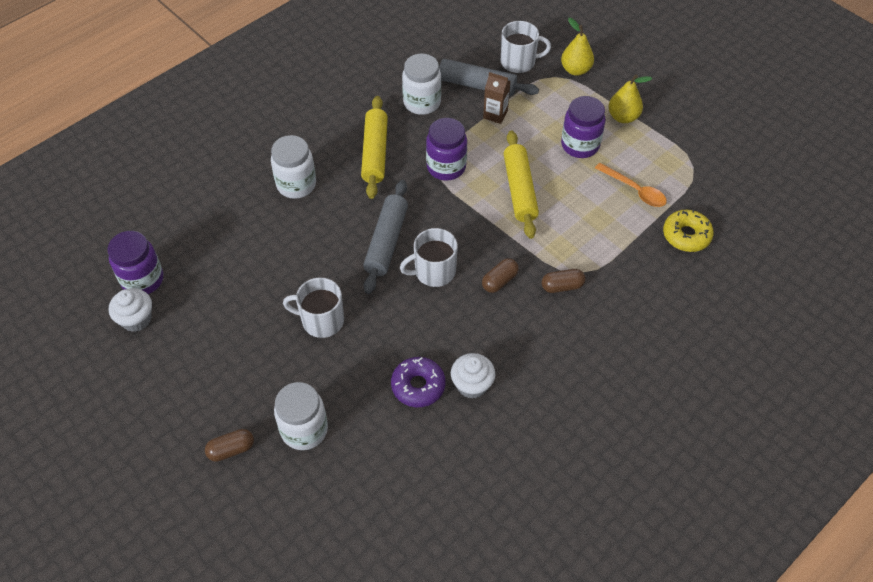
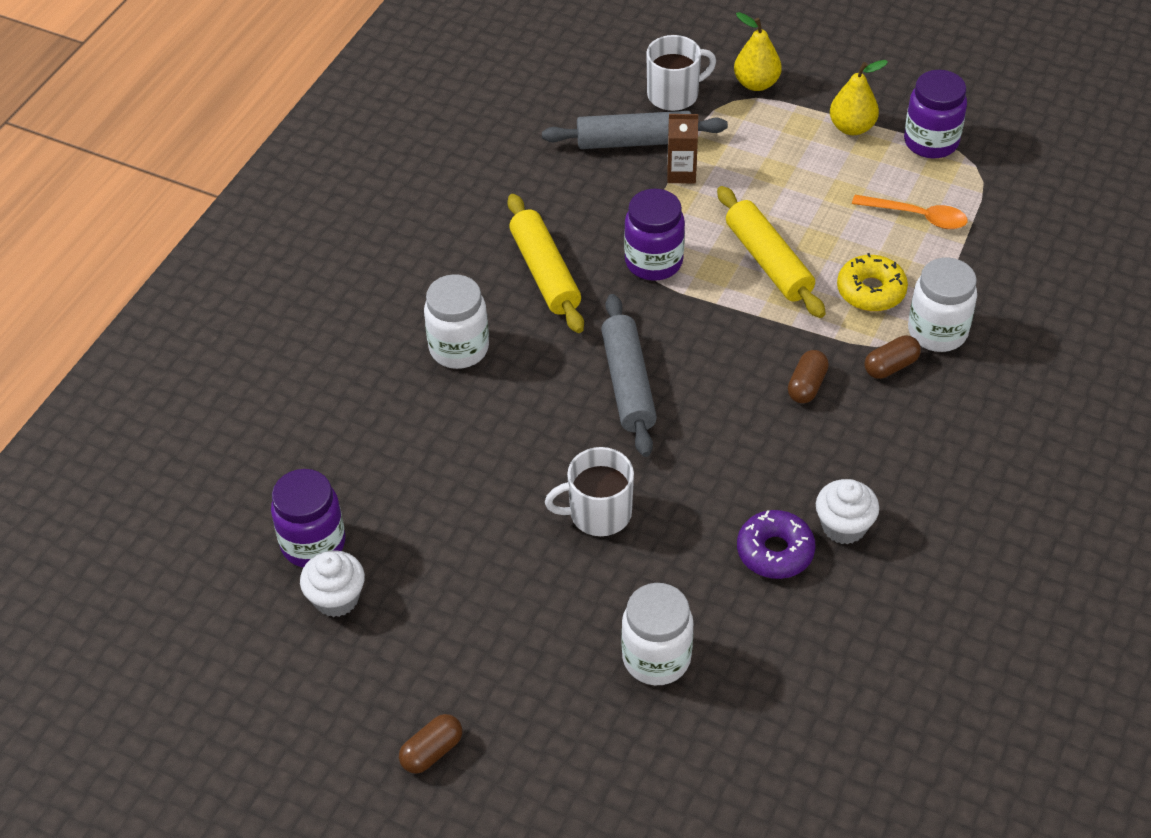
camera: 20 degrees left, 5 degrees down
(231, 449) = (572, 717): brown capsule -> brown capsule (432, 751)
(422, 103) = (572, 187): white jar -> white jar (937, 332)
(434, 271) = (714, 401): white mug -> none
(580, 145) = (816, 180): purple jar -> purple jar (931, 142)
(686, 235) = (1012, 253): yellow donut -> yellow donut (871, 291)

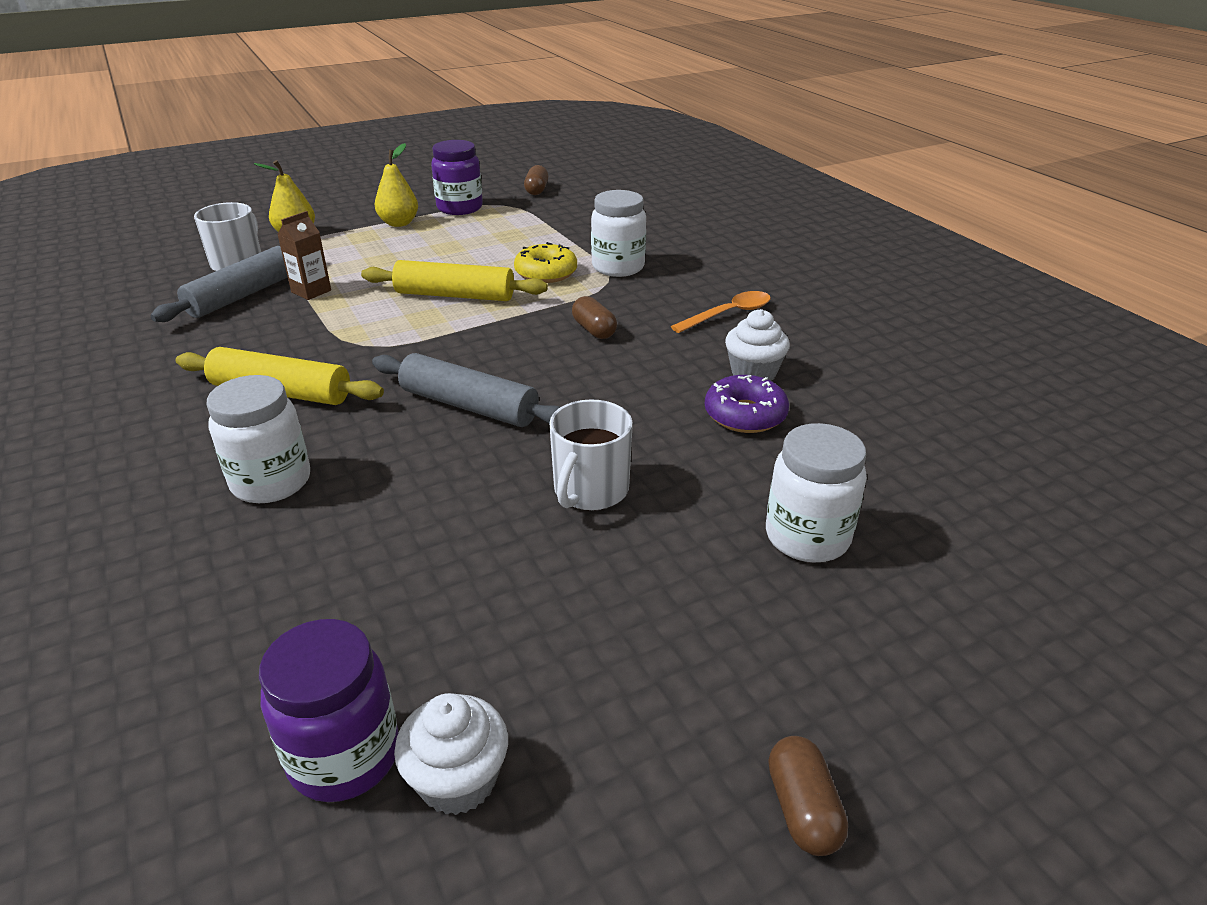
camera: 55 degrees left, 15 degrees down
(653, 262) = (368, 338): purple jar -> none
(891, 366) = (623, 293): brown capsule -> brown capsule (536, 190)
(917, 216) = (510, 235): orange spoon -> orange spoon (728, 314)

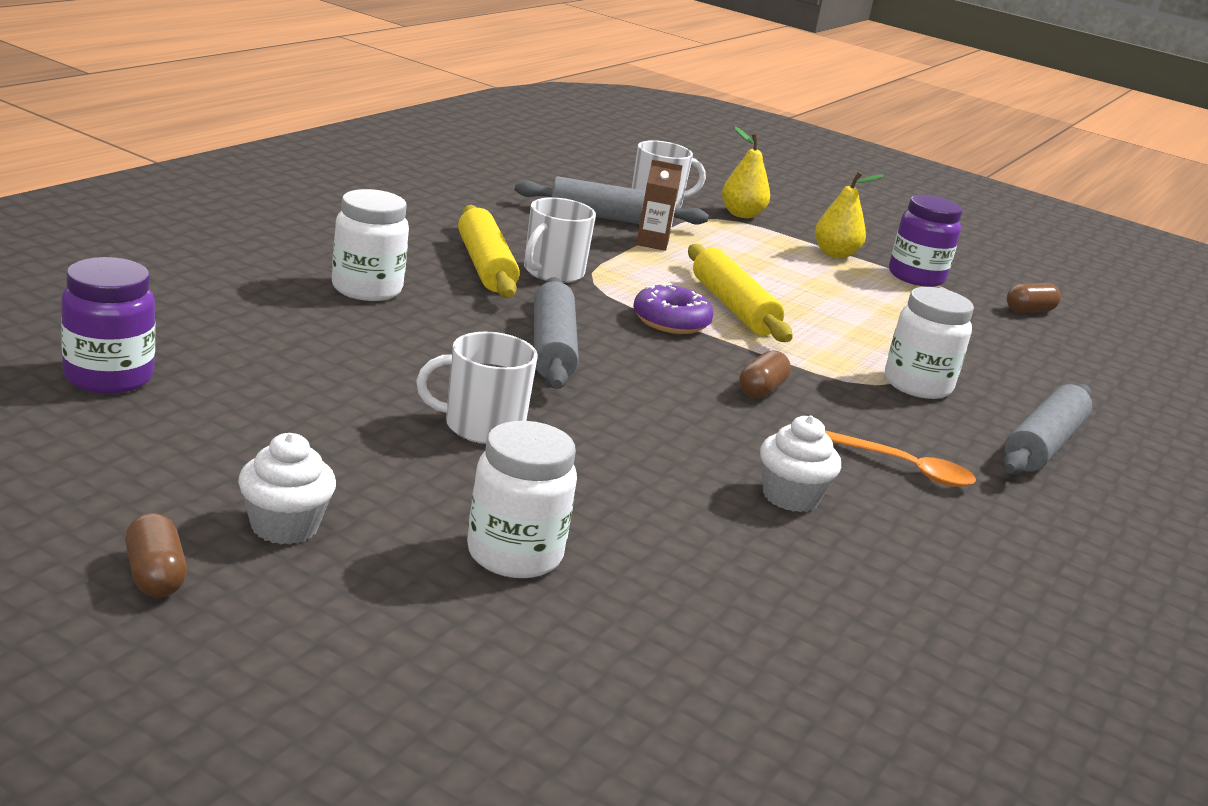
camera: 55 degrees right, 10 degrees down
(325, 359) = (552, 272): none -> white mug
(458, 780) = (109, 422): white cupcake -> white cupcake (284, 526)
(546, 273) = (844, 346): yellow donut -> none
(716, 255) = (1043, 445): none -> grey rolling pin
(745, 415) = (698, 499): purple donut -> purple donut (671, 321)
(803, 809) = (155, 575): brown capsule -> brown capsule turned 75 degrees counterclockwise

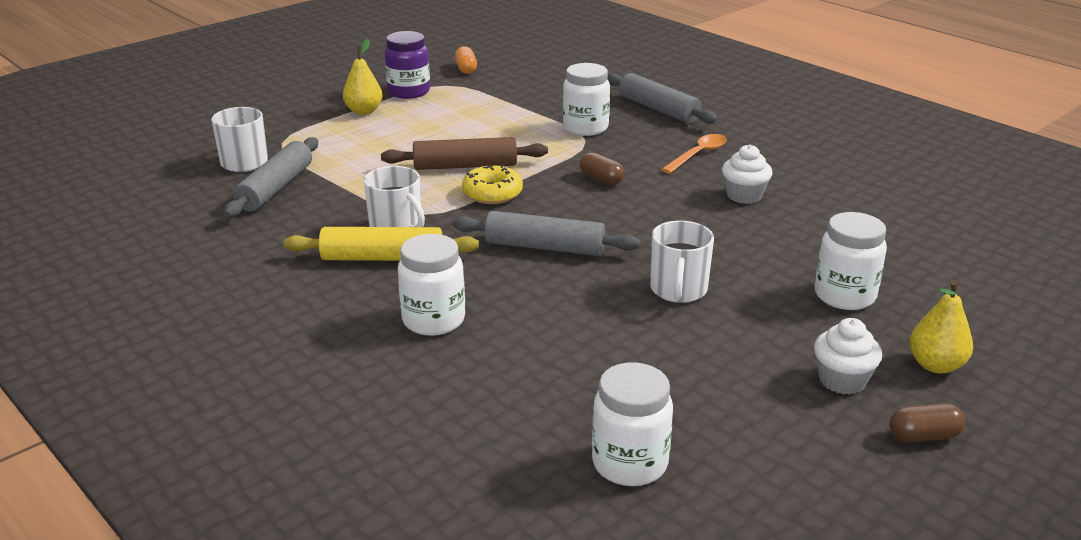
camera: 70 degrees left, 5 degrees up
(109, 377) = (629, 463): purple jar -> white jar
(652, 243) = (335, 177): brown carton -> none
(671, 321) = (492, 193): purple donut -> yellow donut
(733, 307) = (465, 166): yellow rolling pin -> brown rolling pin
(741, 214) = (275, 131): yellow pear -> yellow pear (935, 365)
(1029, 310) = (466, 69): brown capsule -> orange capsule

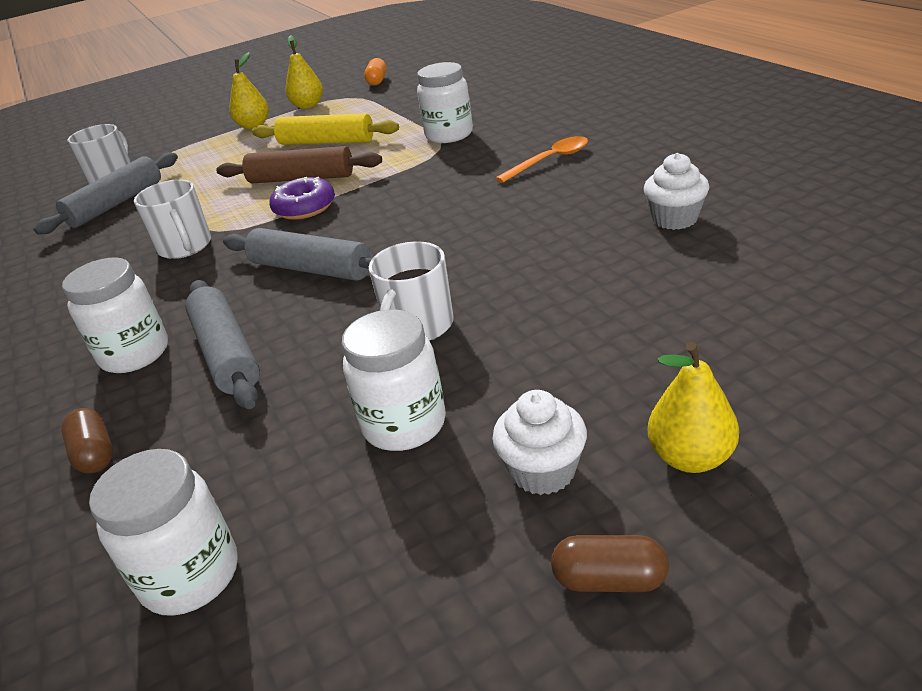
camera: 20 degrees right, 5 degrees up
(383, 258) = (147, 279): yellow rolling pin -> yellow rolling pin (327, 142)
(409, 92) = (308, 106): purple jar -> yellow pear
(492, 193) = (305, 208): yellow donut -> purple donut
(601, 179) = (425, 191): brown capsule -> brown capsule (95, 454)
(658, 109) = (539, 112): grey rolling pin -> grey rolling pin (227, 353)
(744, 195) = (572, 208): white cupcake -> white cupcake (675, 219)
(844, 296) = (619, 342): white jar -> white jar (404, 424)

